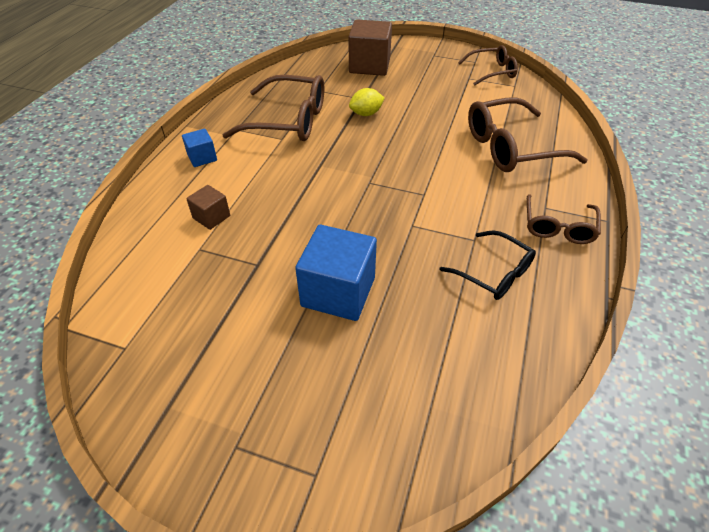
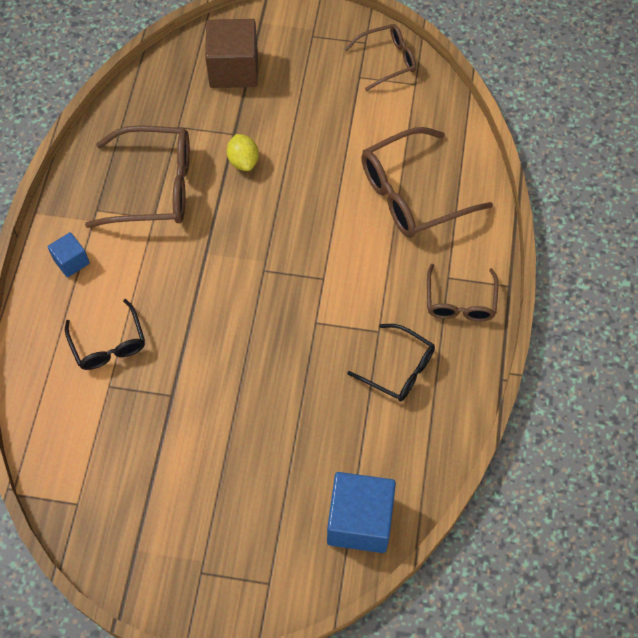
camera: 10 degrees left, 15 degrees up
(211, 217) = (108, 344): brown cube -> black glasses
(338, 292) = (256, 414): blue cube -> blue cube (359, 521)
(366, 114) = (243, 161): yellow lemon -> yellow lemon turned 75 degrees counterclockwise

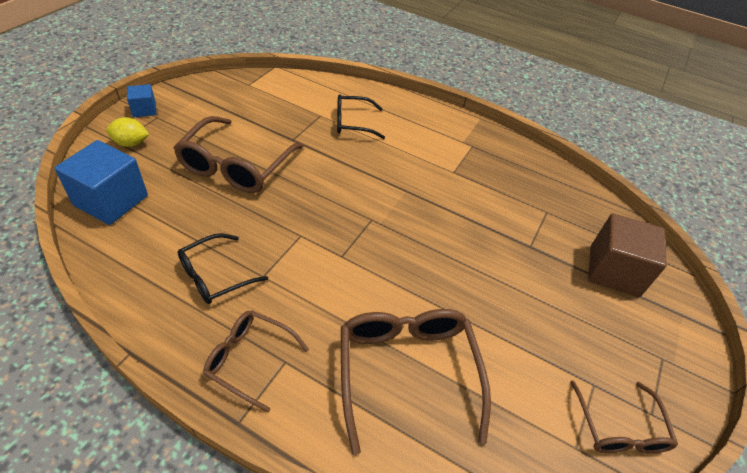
camera: 105 degrees right, 15 degrees down
(71, 261) = (430, 123): blue cube -> blue cube (144, 110)
(154, 187) = (484, 180): brown glasses -> brown glasses (236, 166)
(243, 161) = (495, 242): yellow lemon -> yellow lemon (131, 143)

